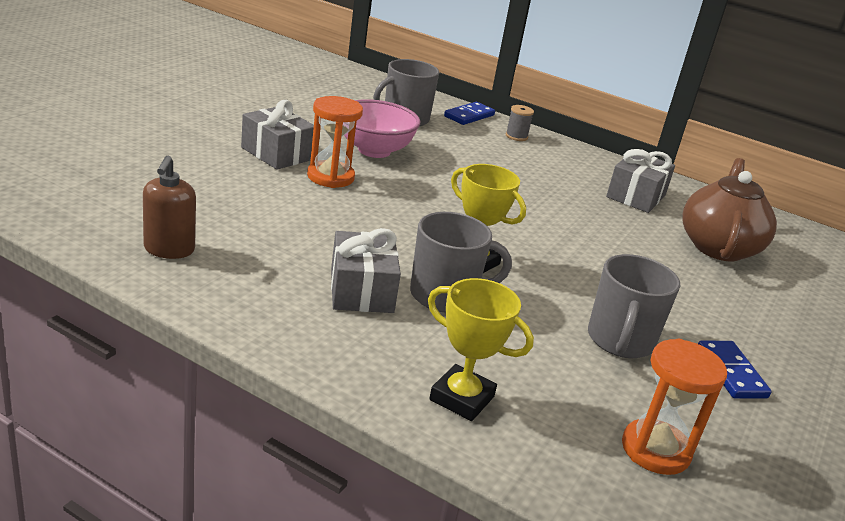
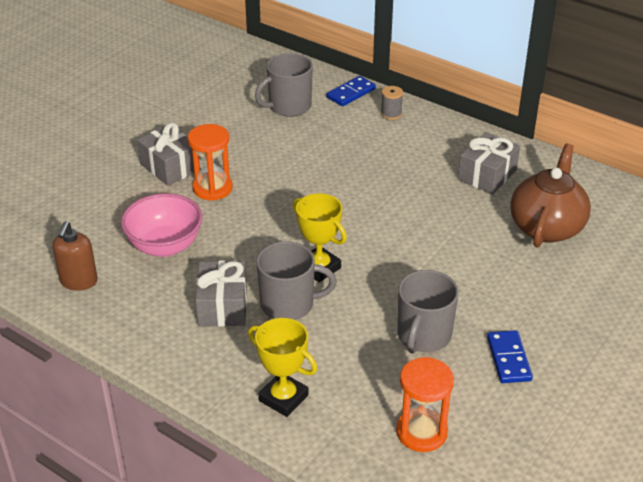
camera: 10 degrees right, 10 degrees up
(374, 150) = (255, 151): pink bowl -> pink bowl (165, 246)

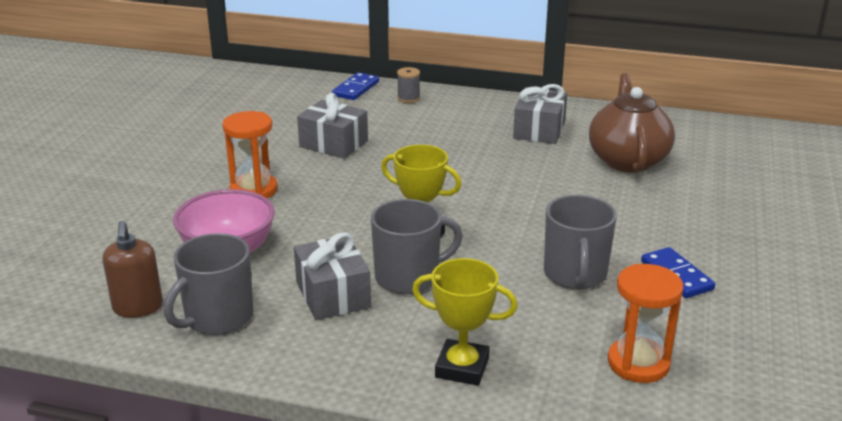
camera: 20 degrees left, 10 degrees down
(170, 167) = (192, 180): grey gift -> grey gift (333, 144)
(288, 106) = (296, 109): grey mug -> grey mug (217, 318)

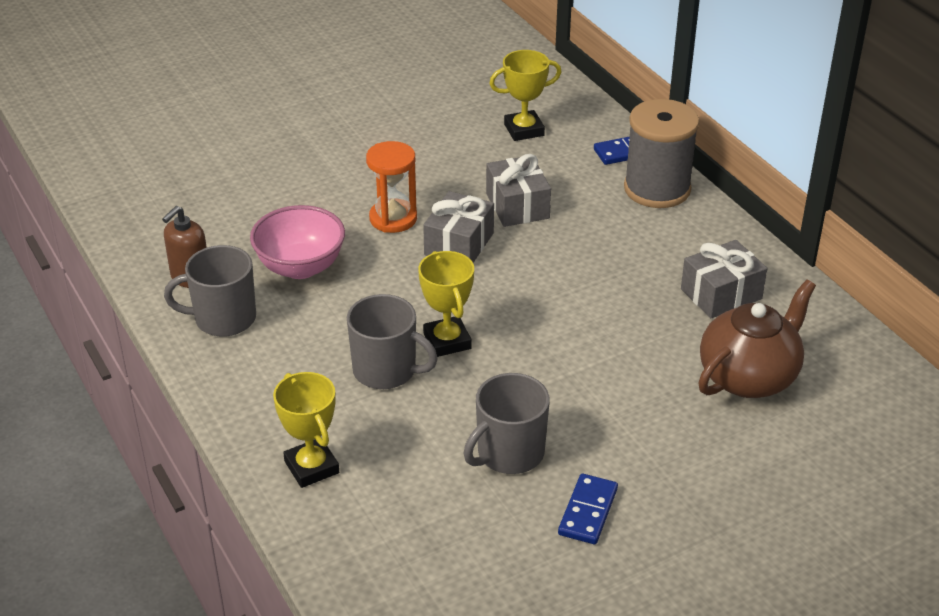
camera: 45 degrees right, 10 degrees up
(265, 104) = (524, 130): none -> yellow trophy
(333, 295) = (316, 350): grey gift -> grey gift (459, 244)
(408, 98) = (657, 189): grey spool -> grey spool, size x2.48
(638, 363) = (431, 555): orange hourglass -> none

